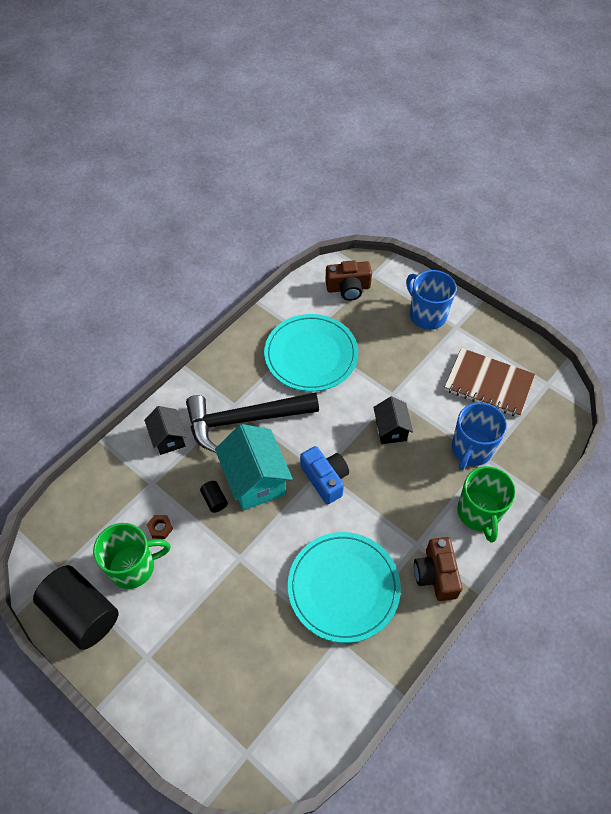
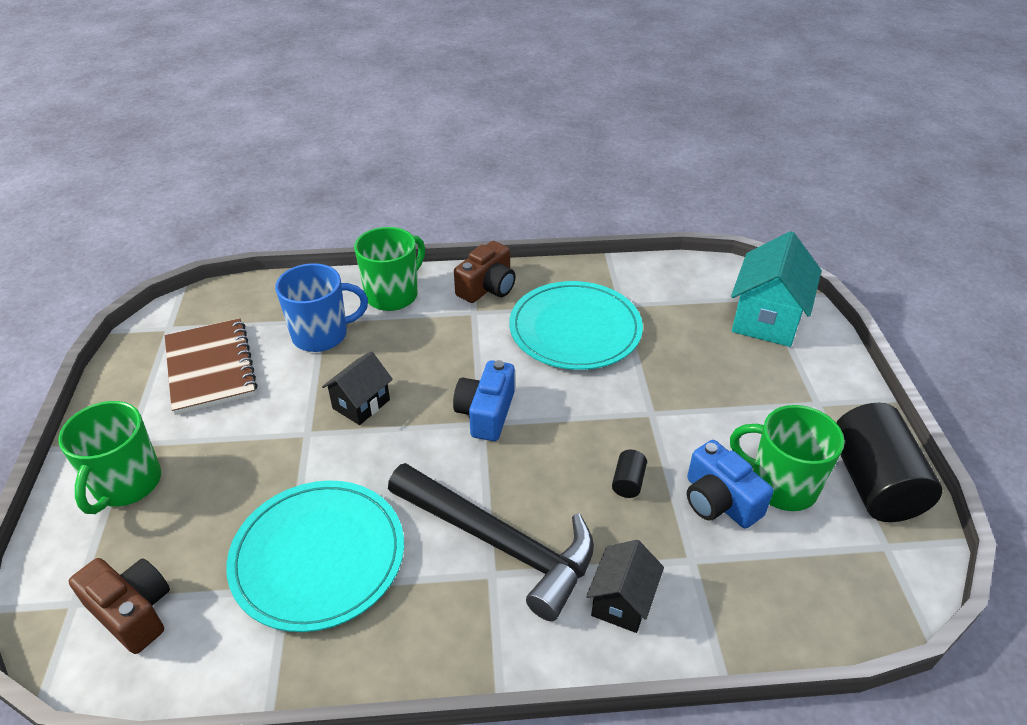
camera: 135 degrees left, 15 degrees down
(160, 528) = (719, 501): brown nut -> blue camera
(255, 480) = (560, 467): turquoise house -> turquoise house (766, 319)
(427, 315) = (127, 484): blue mug -> green mug

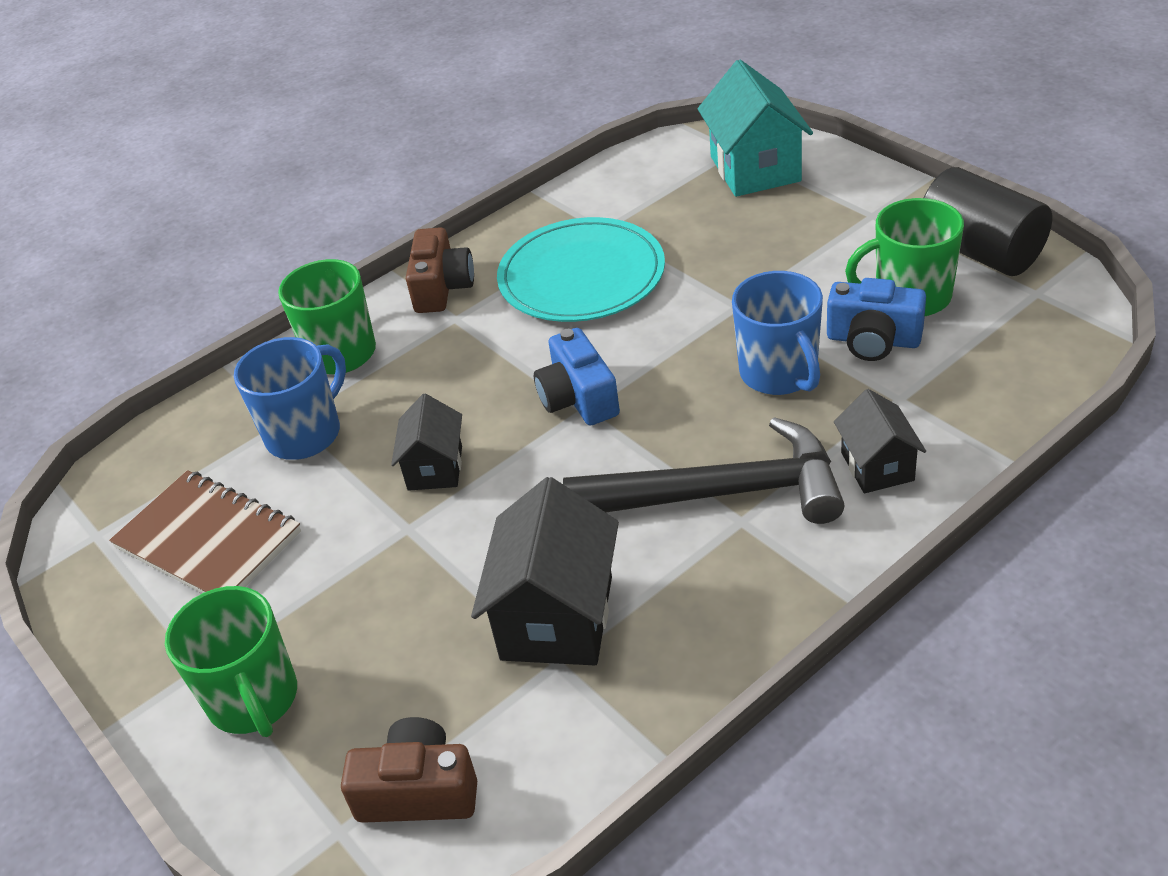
camera: 30 degrees left, 0 degrees up
(318, 557) = (557, 618): turquoise plate -> black house
(628, 482) = (779, 373): black cylinder -> blue mug

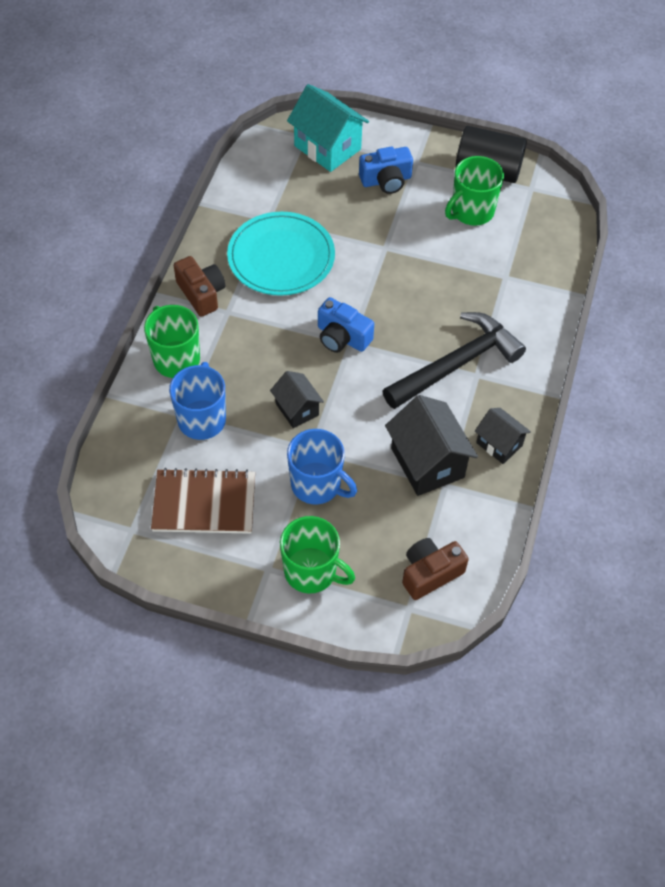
camera: 40 degrees left, 15 degrees up
(779, 373) = (437, 283): blue mug -> blue mug (317, 485)
(873, 340) = (470, 245): blue camera -> blue camera (386, 180)
(877, 466) = (520, 320): black house -> black house (499, 444)

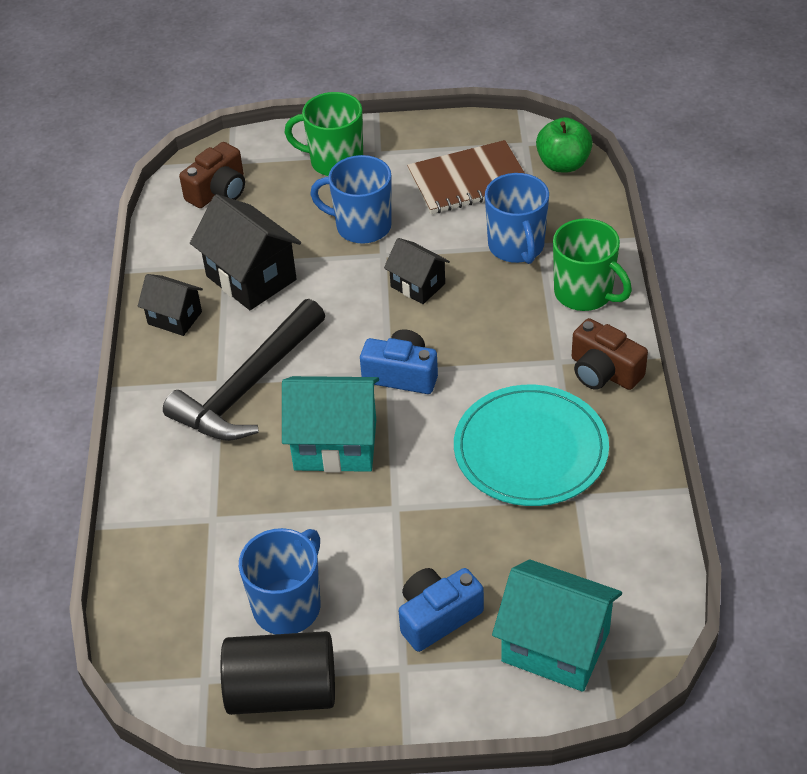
camera: 165 degrees right, 10 degrees down
(114, 492) = (563, 164): none -> green apple
(408, 300) = (335, 445): none -> turquoise house
(471, 212) = (288, 606): green mug -> blue mug

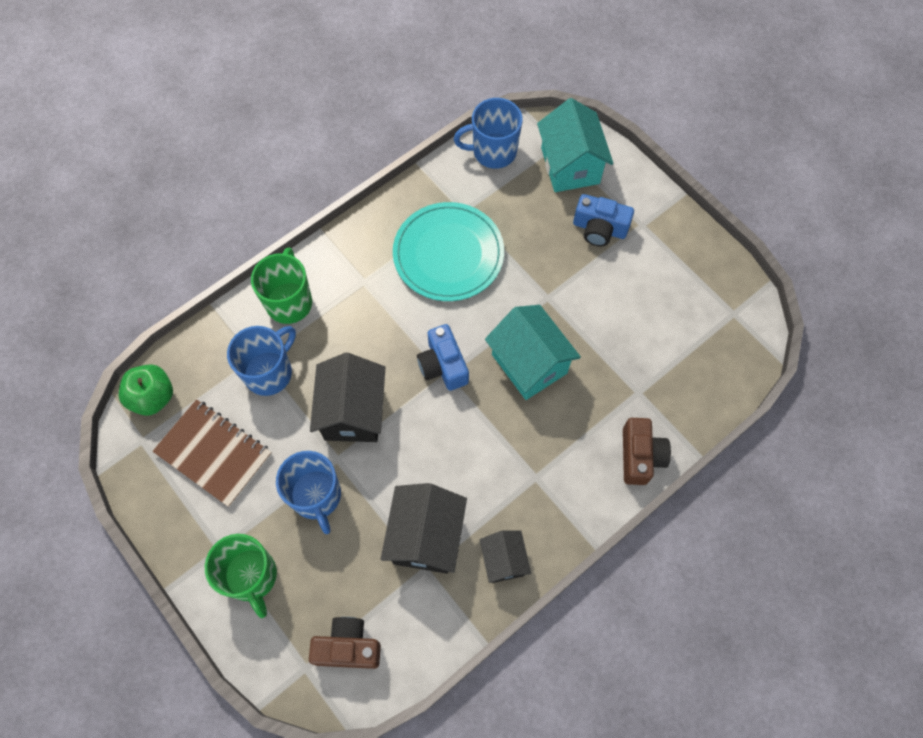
camera: 130 degrees left, 20 degrees up
(249, 386) = (524, 454): black hammer -> none
(282, 691) = (705, 270): black cylinder -> none
(288, 606) = (656, 306): blue mug -> blue mug (493, 152)
(417, 285) = (353, 412): black house -> black house, size x1.70
(604, 372) = (355, 251): brown camera -> brown camera (640, 456)

